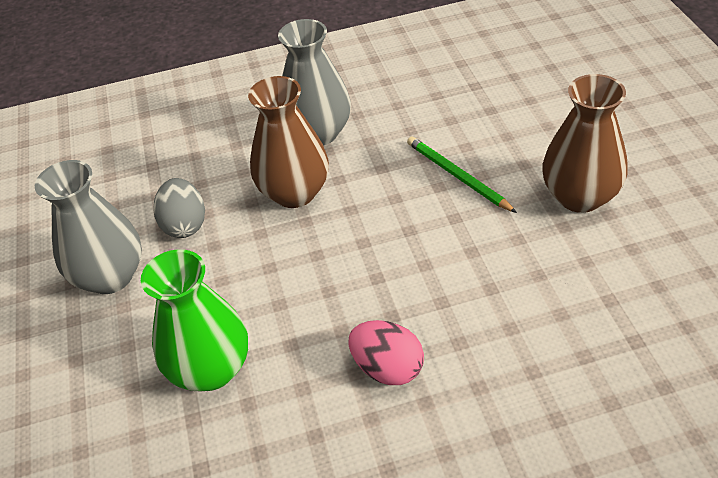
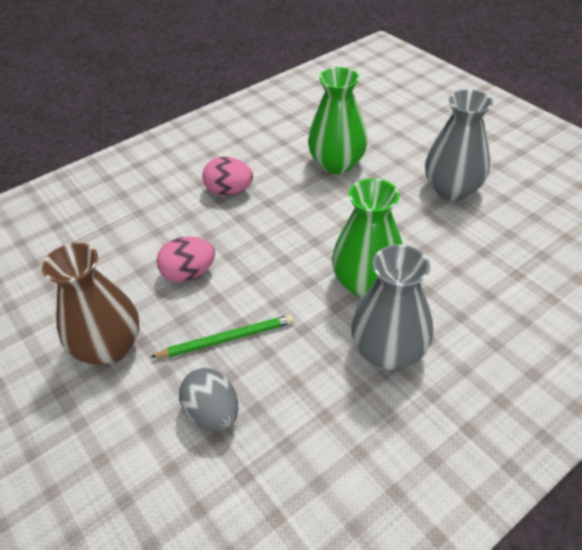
camera: 155 degrees right, 0 degrees up
(185, 224) = (434, 235): grey egg -> grey egg (213, 413)
(295, 193) = (366, 283): brown vase -> green vase
(457, 176) = (227, 339): green pencil -> green pencil turned 45 degrees counterclockwise
(479, 254) = (189, 273): none -> pink egg

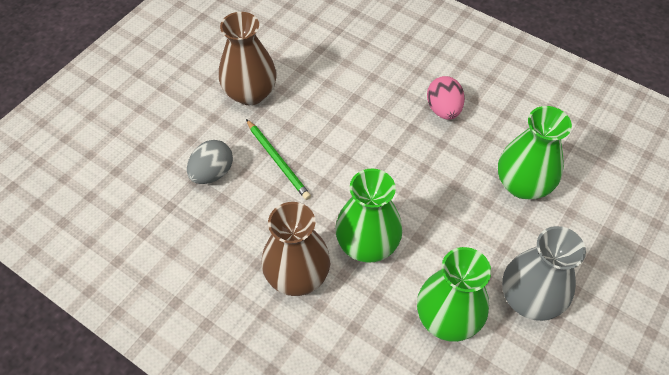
camera: 70 degrees right, 10 degrees up
(189, 273) = (335, 114): pink egg -> none
(388, 352) = (297, 275): grey vase -> brown vase
(462, 245) = (447, 318): none -> green vase

